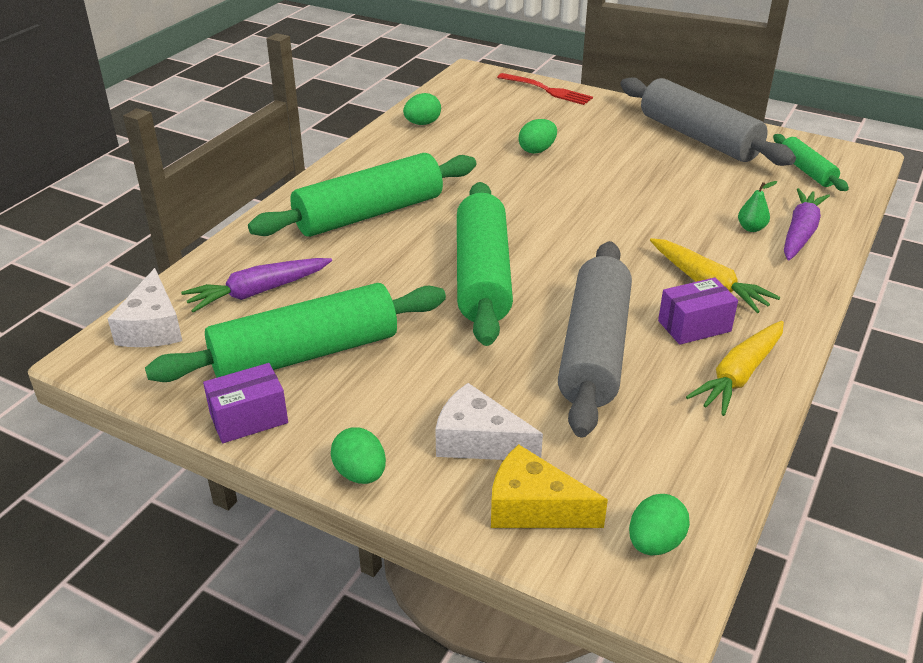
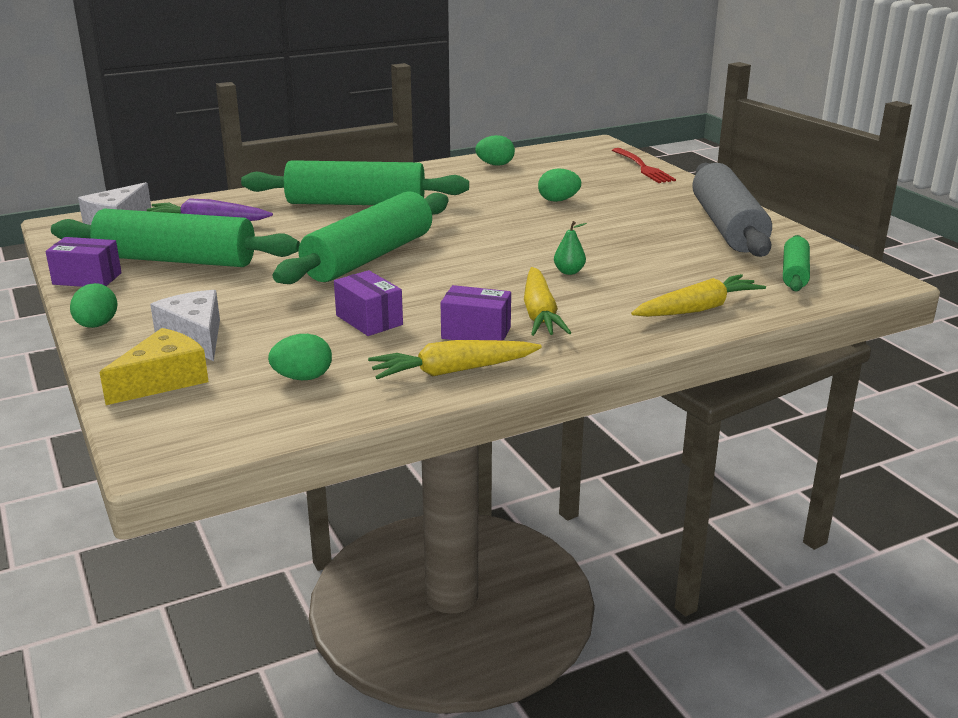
camera: 35 degrees right, 10 degrees down
(533, 507) = (163, 380): yellow cheese -> yellow cheese turned 75 degrees clockwise
(594, 350) = (369, 320): grey rolling pin -> purple box
(655, 543) = (202, 429): green egg -> green egg (303, 378)
(751, 228) = (654, 293): green pear -> green pear (569, 272)
(800, 233) = (697, 309): purple carrot -> yellow carrot

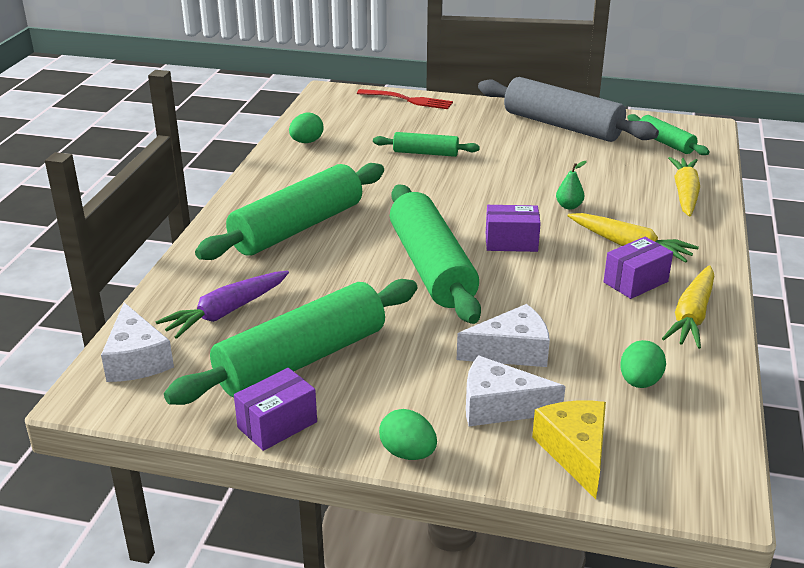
camera: 50 degrees left, 5 degrees up
(282, 318) = (511, 351): none -> white cheese
(369, 320) = (561, 314): purple box -> purple box (511, 242)
(558, 200) = (425, 153): green egg -> green rolling pin

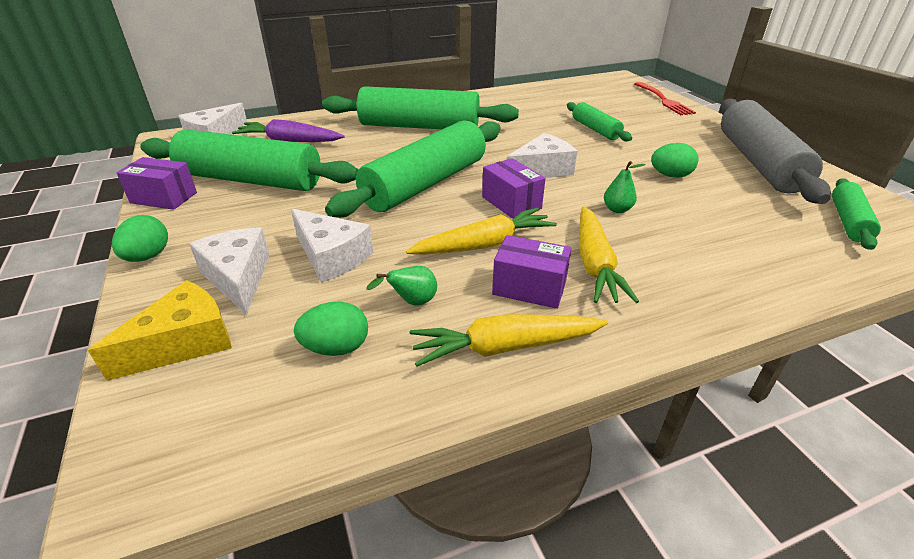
camera: 55 degrees right, 5 degrees up
(306, 142) = (537, 94): green egg -> green egg (670, 175)
(470, 207) = (541, 170): none -> white cheese
(611, 334) = (412, 302): none -> green pear
(685, 194) = (763, 265): yellow carrot -> yellow carrot (484, 244)

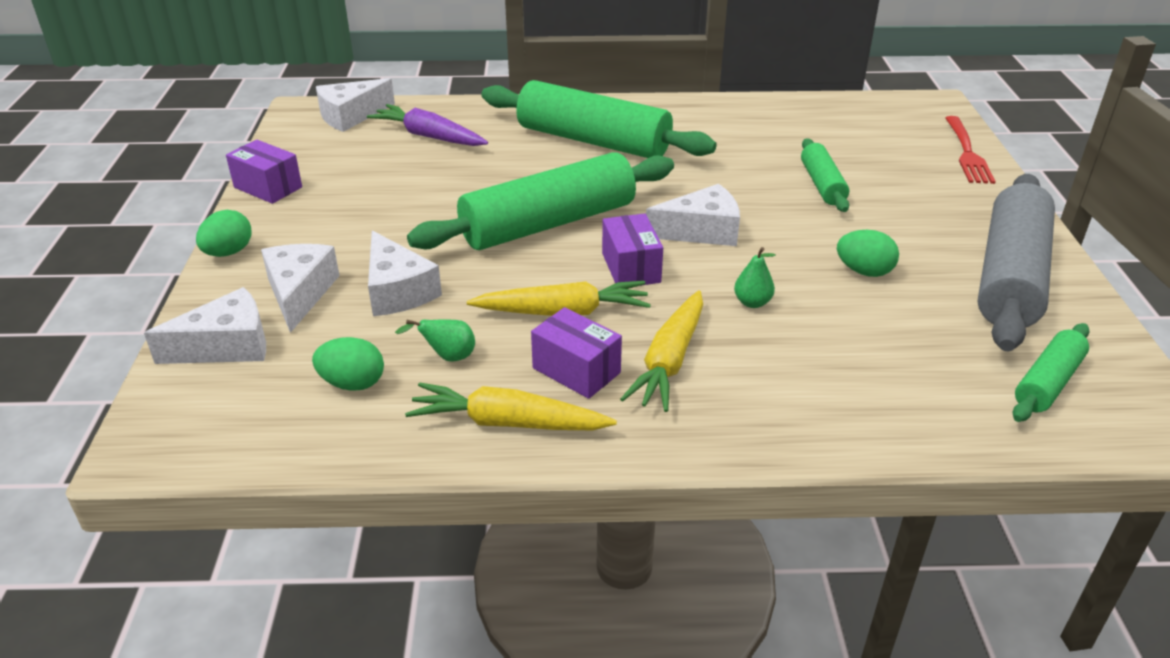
camera: 20 degrees right, 0 degrees up
(184, 342) = (227, 346): yellow cheese -> white cheese
(251, 180) = (363, 182): green rolling pin -> none

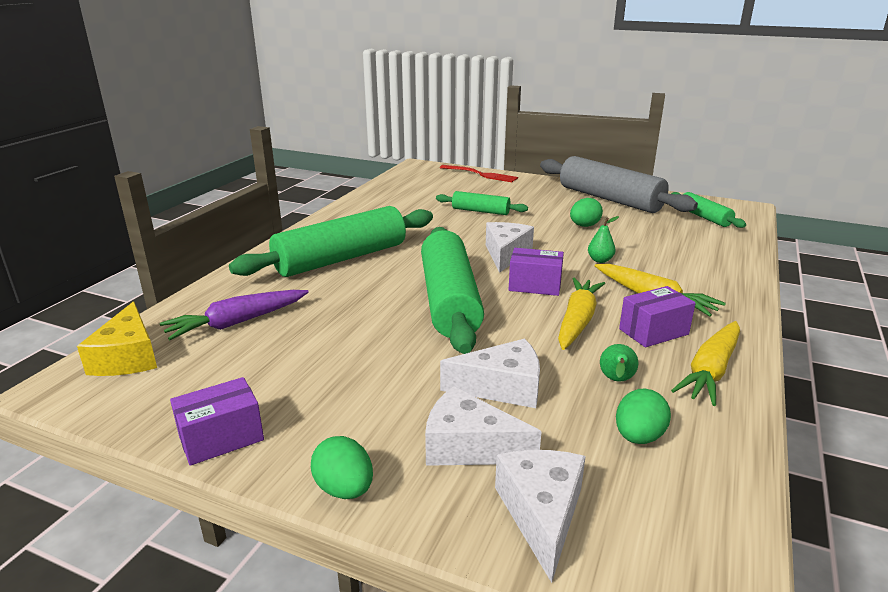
camera: 65 degrees left, 10 degrees down
(351, 116) = (128, 357): white cheese -> yellow cheese

